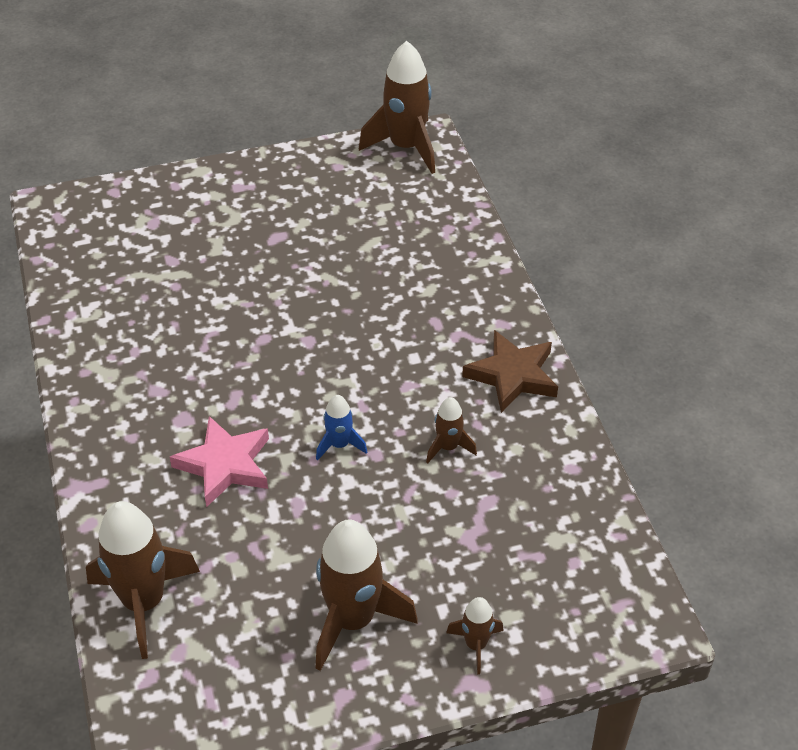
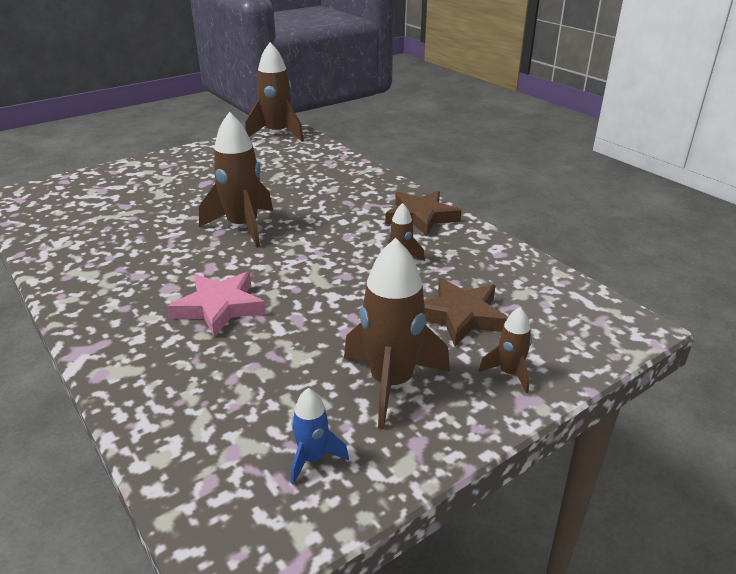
camera: 20 degrees left, 15 degrees down
(144, 602) = (179, 420): brown rocket -> brown rocket (243, 227)
(339, 445) = (313, 276): blue rocket -> blue rocket (313, 459)
(470, 553) = (461, 316): none -> brown star

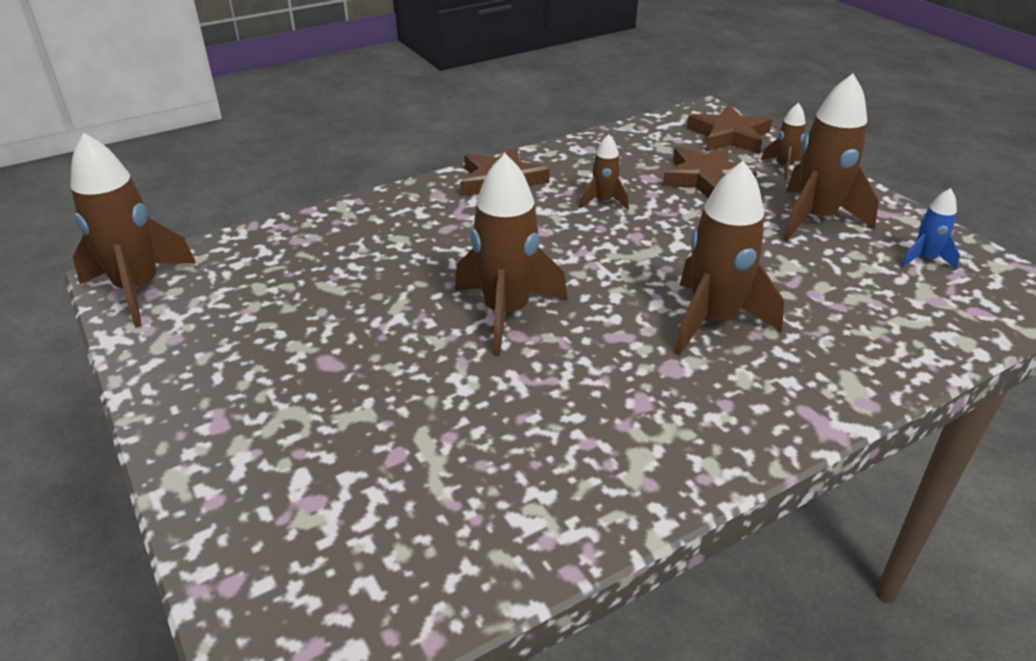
camera: 85 degrees left, 5 degrees up
(219, 307) = (713, 321): pink star -> brown rocket
(574, 338) = (729, 136): none -> brown star

